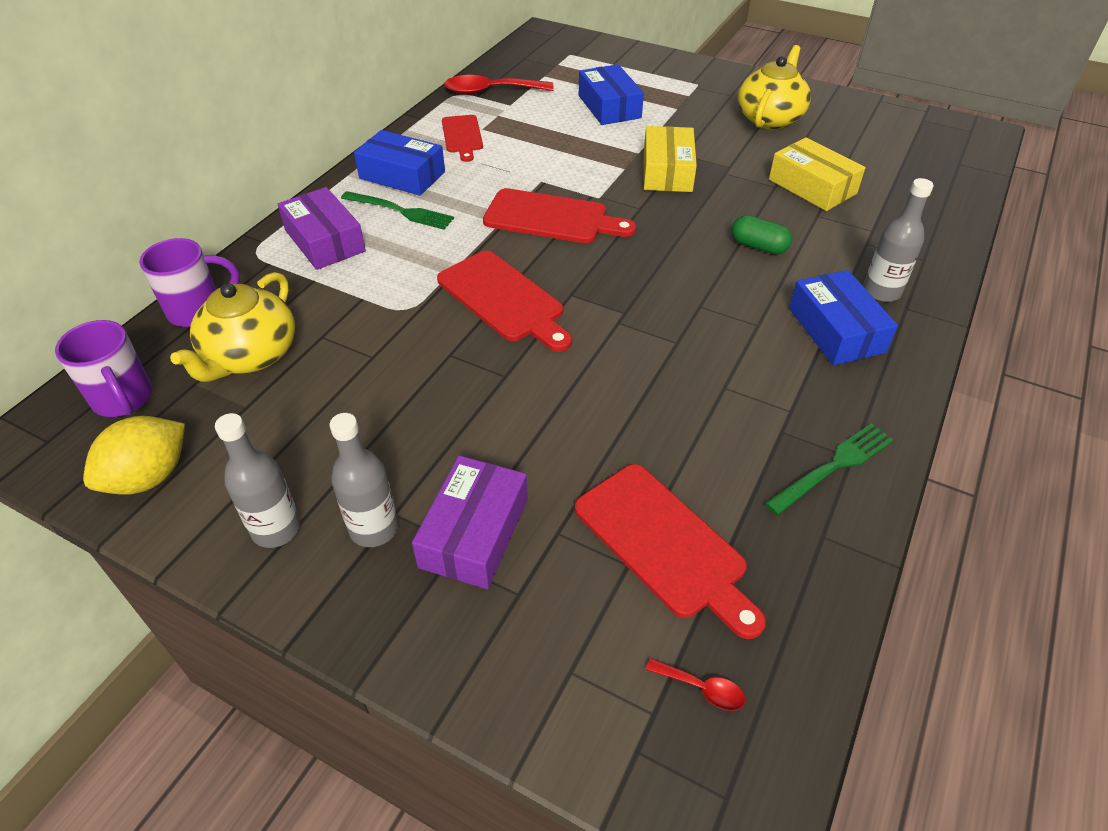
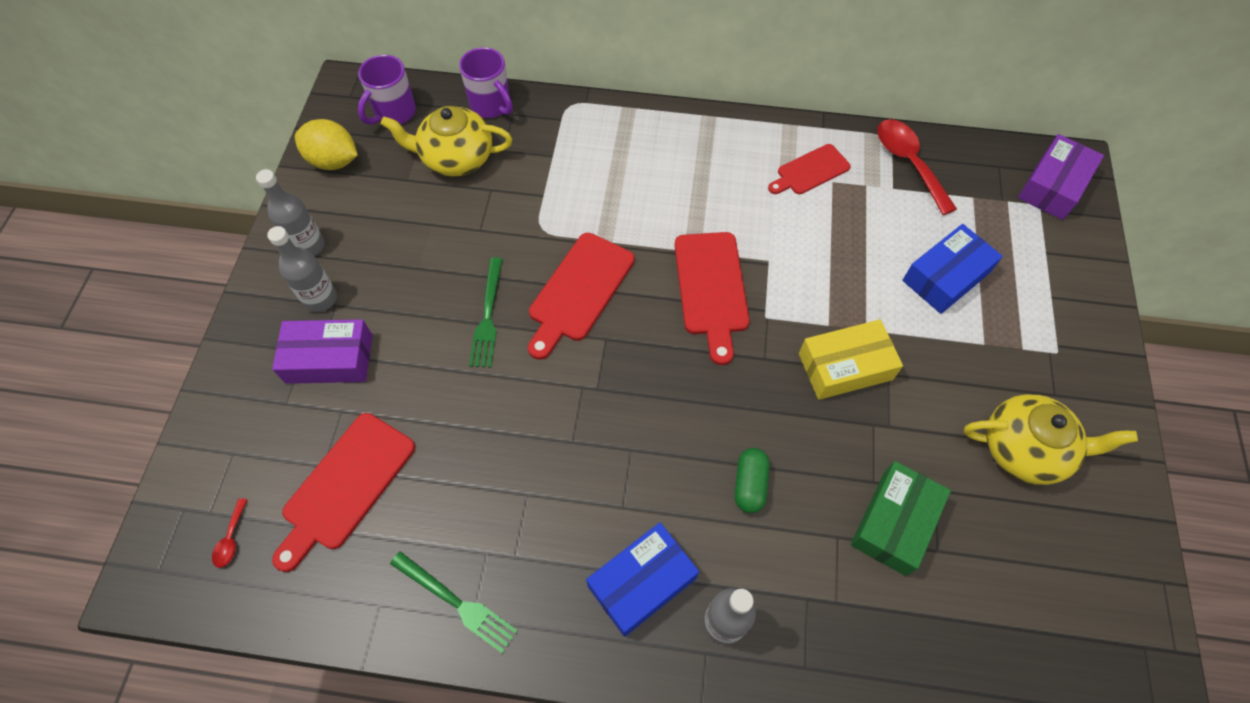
camera: 70 degrees right, 15 degrees up
(325, 241) = (603, 140): purple box -> purple box (1053, 186)
(401, 211) = (667, 173): green fork -> green fork (487, 316)
(402, 175) = (721, 152): blue box -> none
(812, 186) = (894, 522): yellow box -> green box

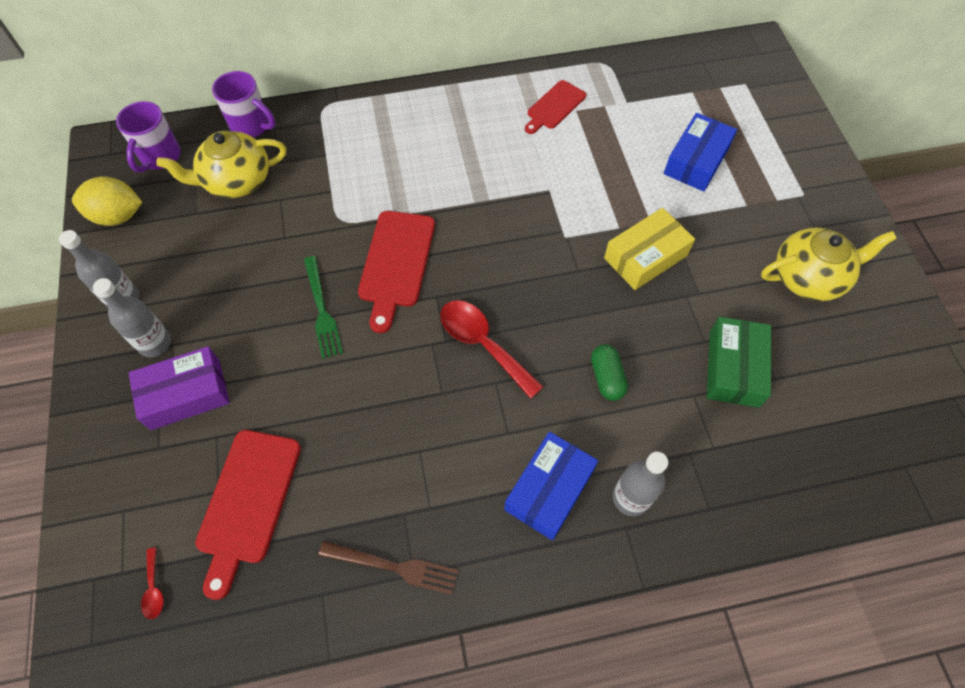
camera: 20 degrees left, 0 degrees up
(457, 603) = (394, 567): green fork -> brown fork
(711, 288) = (510, 227): red cutting board -> none
(908, 163) = (631, 78): red spoon -> red spoon (482, 344)
(1053, 186) = (749, 66): purple box -> none

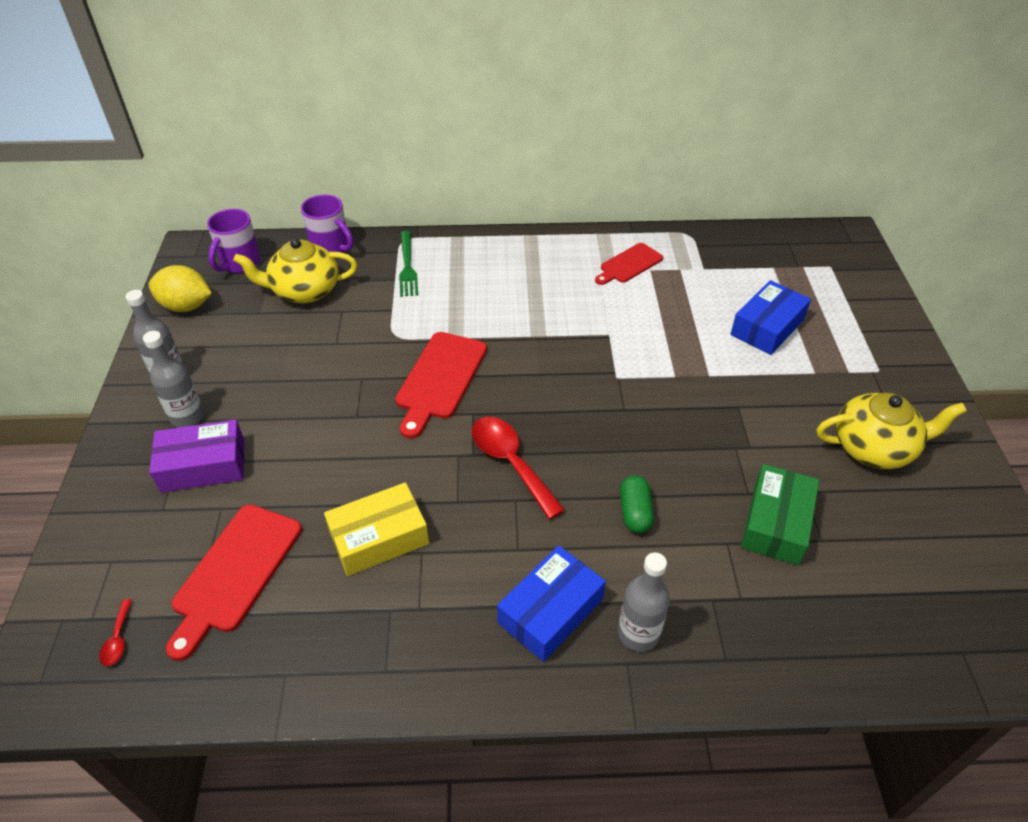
camera: 10 degrees right, 15 degrees down
(322, 310) = (356, 410): green fork -> green fork (407, 266)
(394, 567) = (367, 660): brown fork -> none
(645, 257) = (698, 406): yellow box -> yellow box (379, 538)

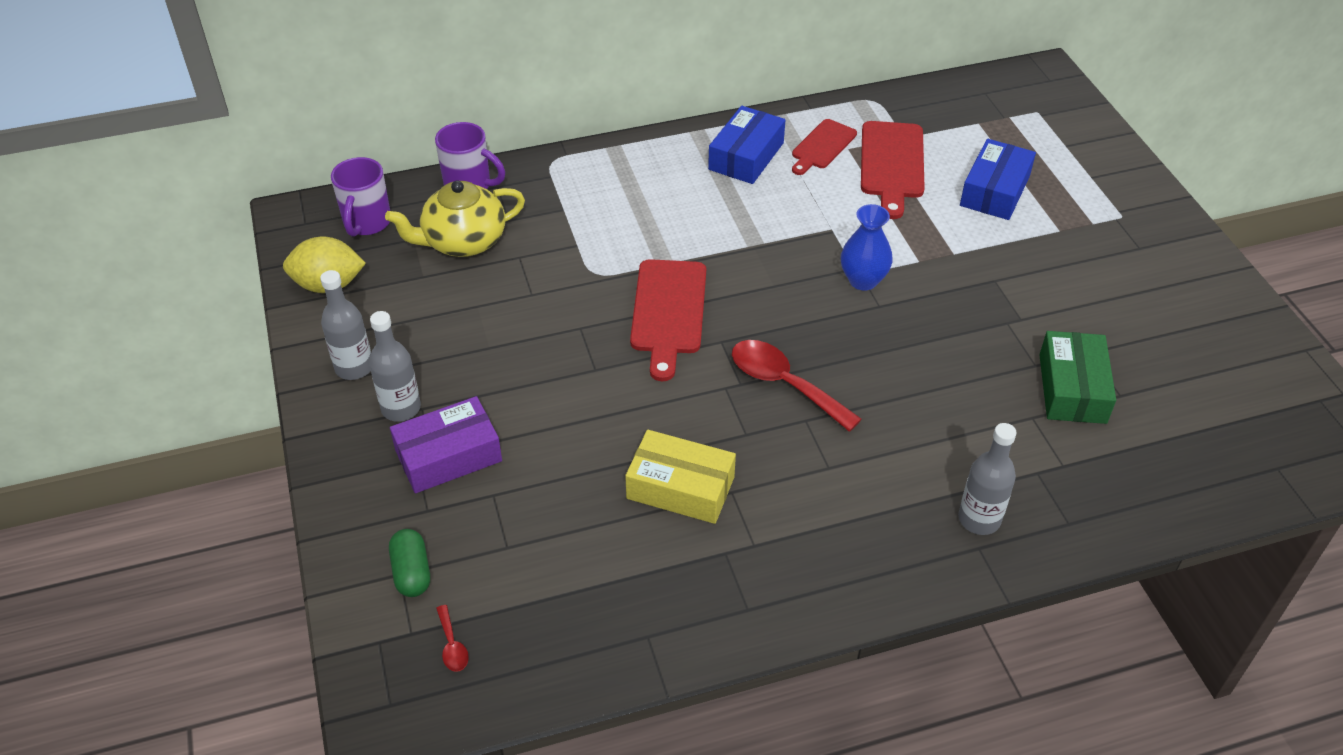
camera: 15 degrees left, 0 degrees up
(234, 573) = (543, 554): red cutting board -> red cutting board (892, 164)
(379, 538) = (680, 487): yellow box -> yellow box turned 60 degrees clockwise
(407, 266) = (571, 192): green fork -> none
(550, 611) = (886, 518): blue box -> blue box (746, 156)
(618, 384) = (863, 280): none -> blue vase
(635, 512) = (931, 407): green capsule -> green capsule (412, 572)
(874, 448) = (1141, 296): yellow teapot -> none

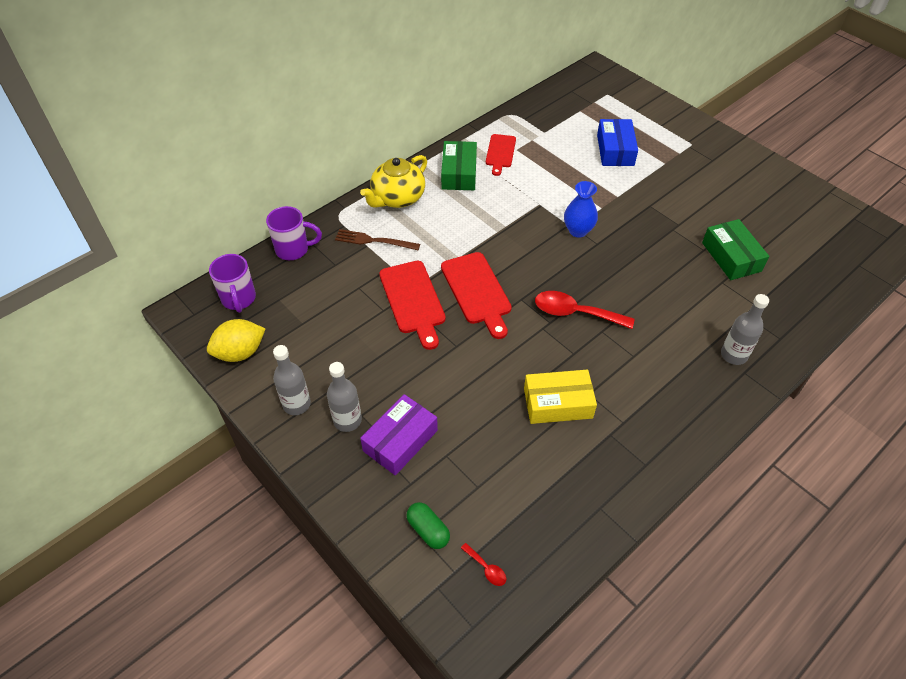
camera: 25 degrees left, 5 degrees up
(463, 242) = (314, 290): yellow teapot -> yellow teapot (397, 198)
(576, 206) = (374, 241): none -> brown fork
(746, 156) = (459, 173): blue box -> green box
(892, 164) = (547, 151): red cutting board -> red cutting board (413, 300)

